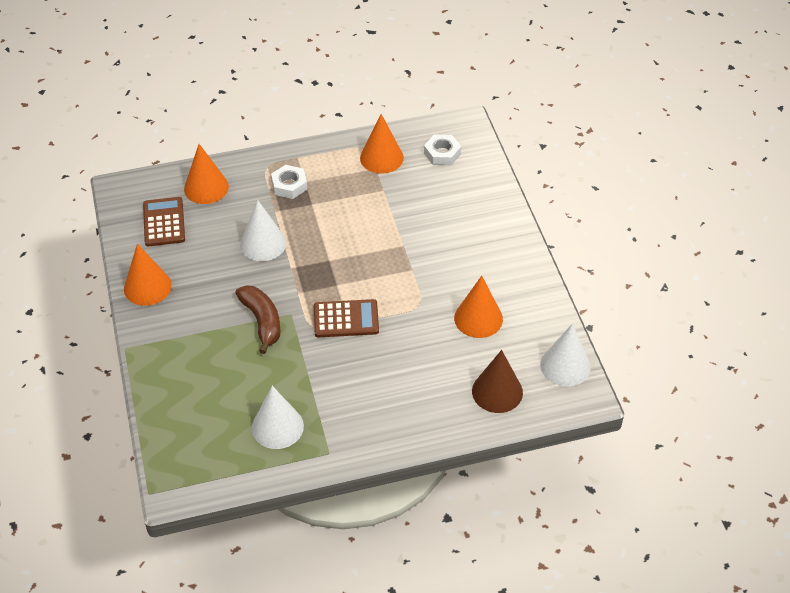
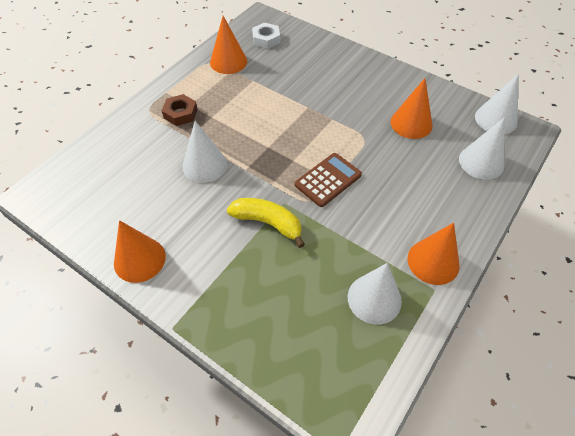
camera: 40 degrees left, 5 degrees up
(164, 222) = (101, 198): brown calculator -> none
(206, 187) = (113, 151): orange cone -> orange cone (433, 261)
(262, 321) = (268, 223): brown banana -> yellow banana
(289, 185) = (180, 113): white nut -> brown nut
(497, 391) = (481, 162): brown cone -> white cone

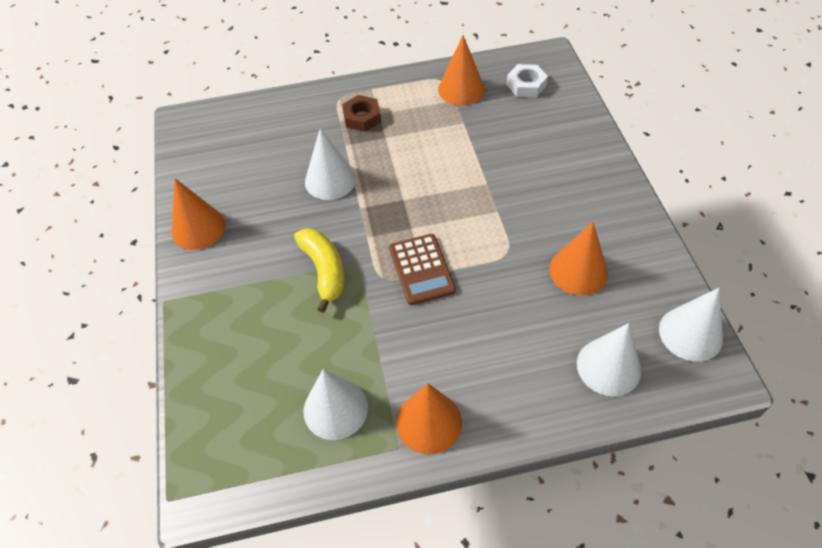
camera: 45 degrees right, 0 degrees up
(328, 180) = (421, 269): brown calculator -> brown calculator turned 75 degrees clockwise

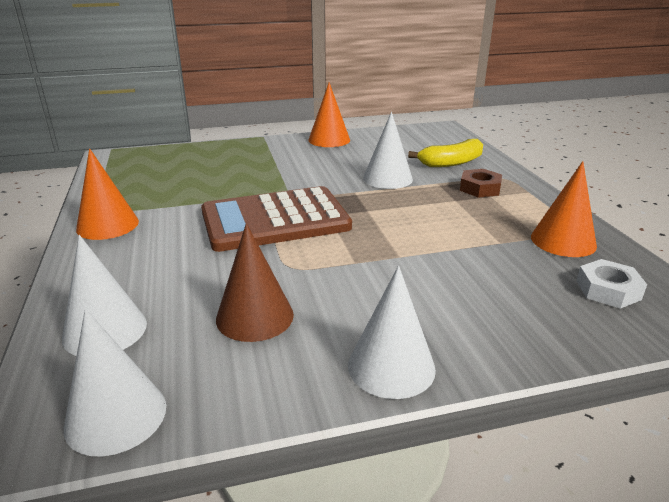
camera: 85 degrees right, 25 degrees down
(324, 270) = (281, 181): yellow banana -> yellow banana (451, 163)
(335, 409) = (144, 190): white cone -> white cone (391, 366)
(421, 269) = (275, 220): brown calculator -> brown calculator, size x1.79
(578, 271) = (255, 316): orange cone -> brown cone

